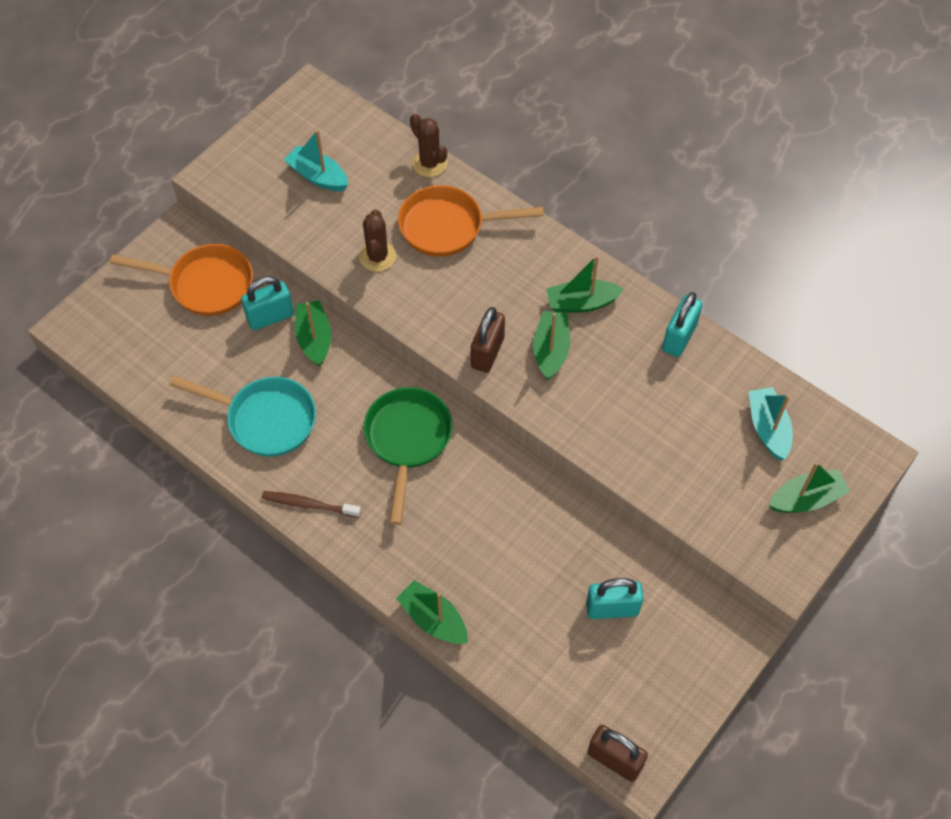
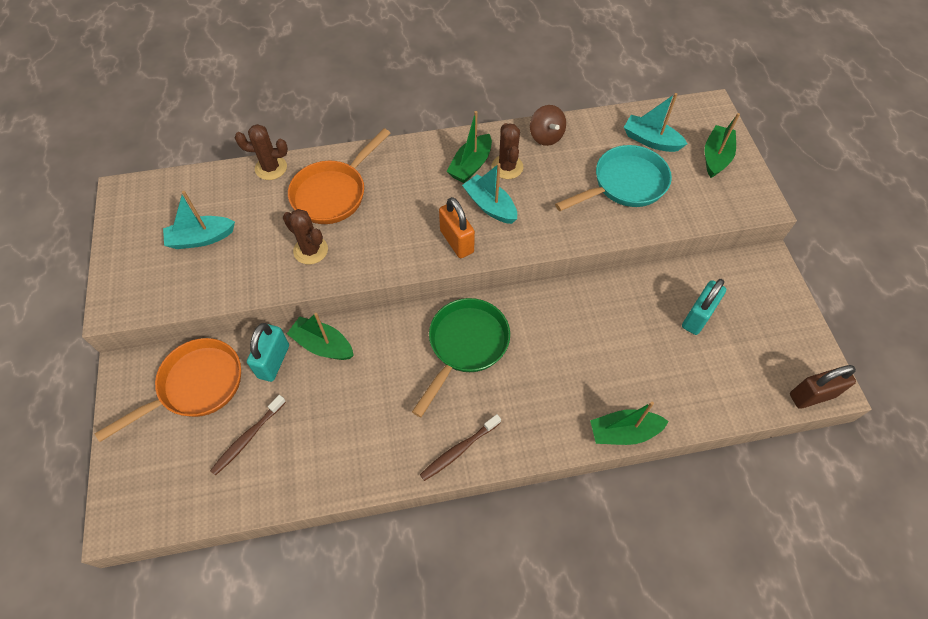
camera: 50 degrees left, 0 degrees up
(195, 353) = (248, 438): none -> brown toothbrush
(265, 419) = (357, 428): turquoise pan -> turquoise pan (624, 184)
(407, 440) = (465, 346): green pan -> green pan turned 75 degrees clockwise
(487, 353) = (457, 241): brown padlock -> orange padlock
(551, 350) = (490, 206): green boat -> turquoise boat
(609, 332) = (507, 167): none -> brown cactus
(679, 337) = (546, 136): turquoise padlock -> brown spinning top

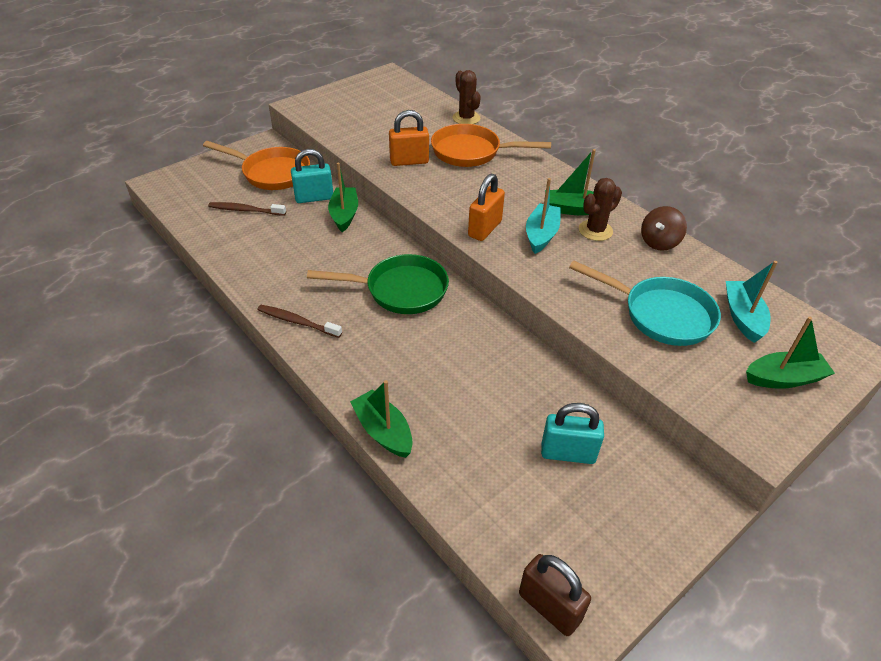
camera: 60 degrees right, 15 degrees down
(201, 238) = (378, 114): turquoise boat -> none
(310, 250) = (409, 161): brown cactus -> orange padlock

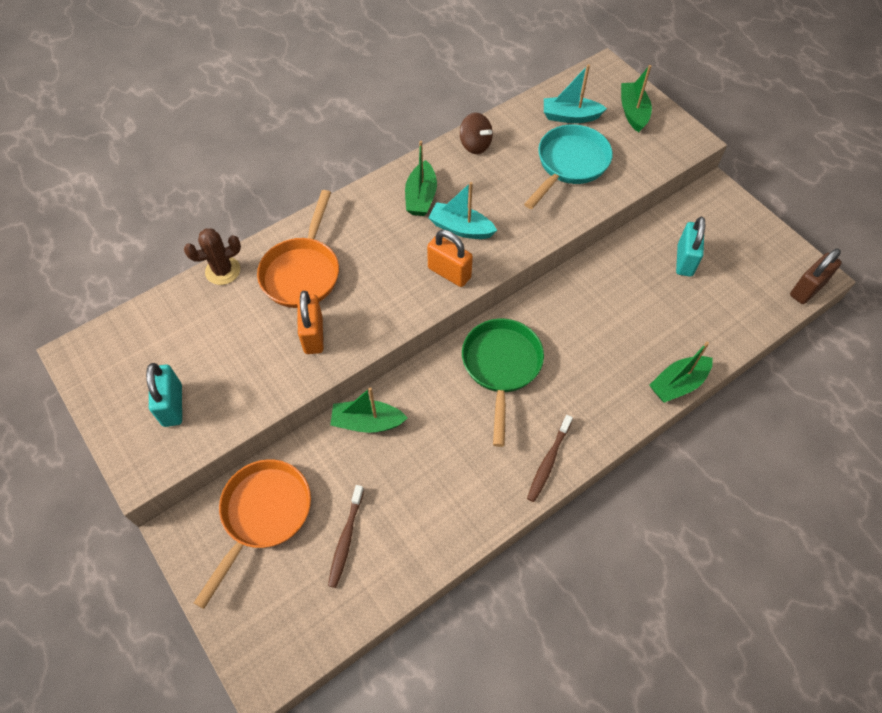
camera: 85 degrees left, 15 degrees up
(314, 198) = (328, 458): turquoise padlock -> turquoise padlock (172, 405)
(595, 230) = (456, 186): brown cactus -> none

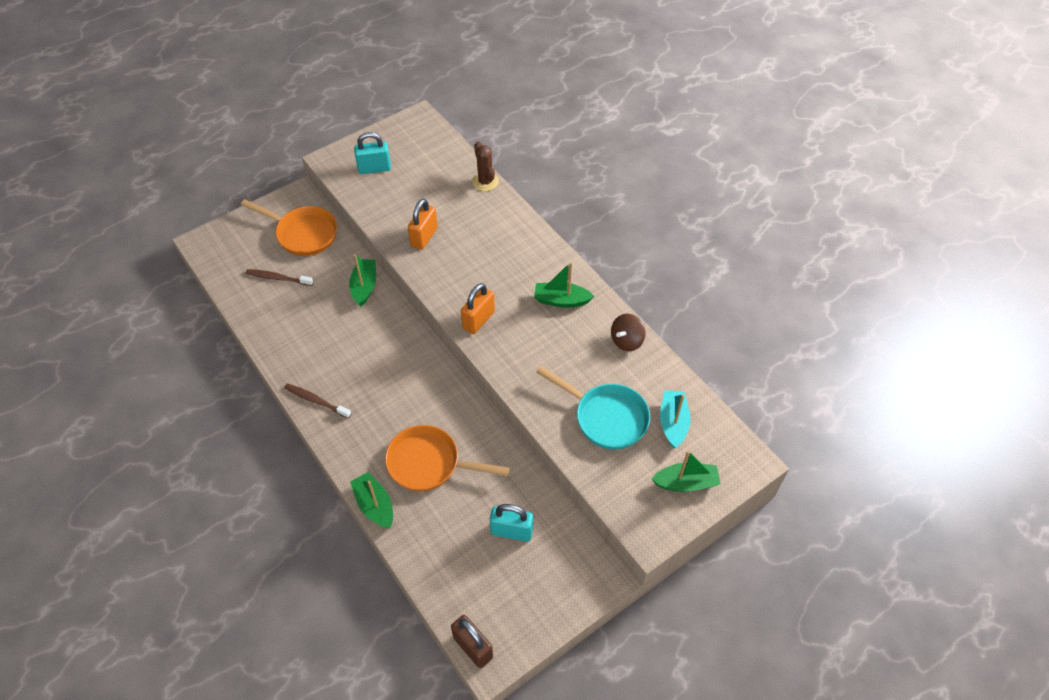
camera: 90 degrees right, 5 degrees down
(303, 272) = (482, 227): orange pan -> orange pan (429, 464)
(313, 335) = (424, 237): orange padlock -> orange padlock turned 60 degrees counterclockwise
(461, 228) = (526, 329): turquoise boat -> none
(501, 367) = (404, 372): green pan -> none

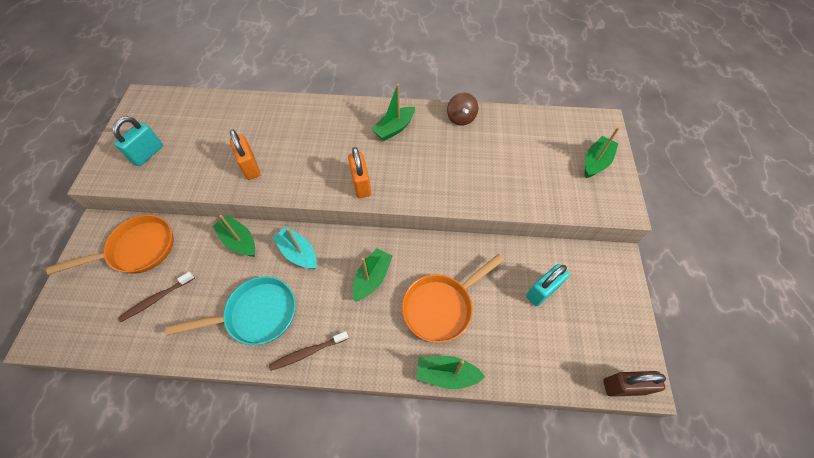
camera: 50 degrees left, 5 degrees up
(411, 397) = (372, 278): none -> green boat
(485, 182) = (248, 101): brown cactus -> none
(606, 417) = (511, 168): turquoise pan -> turquoise pan (256, 314)
(673, 422) = (545, 138): turquoise boat -> turquoise boat (298, 253)

